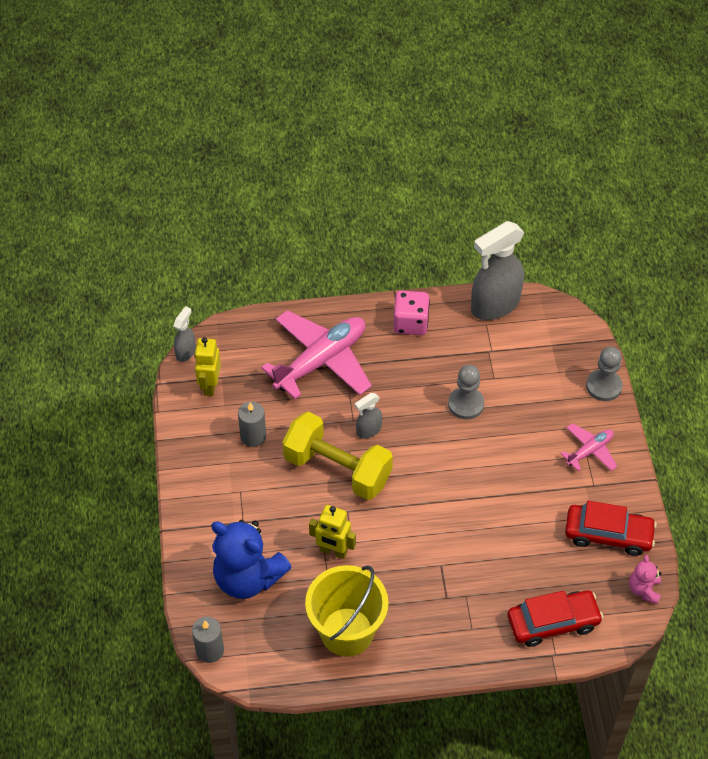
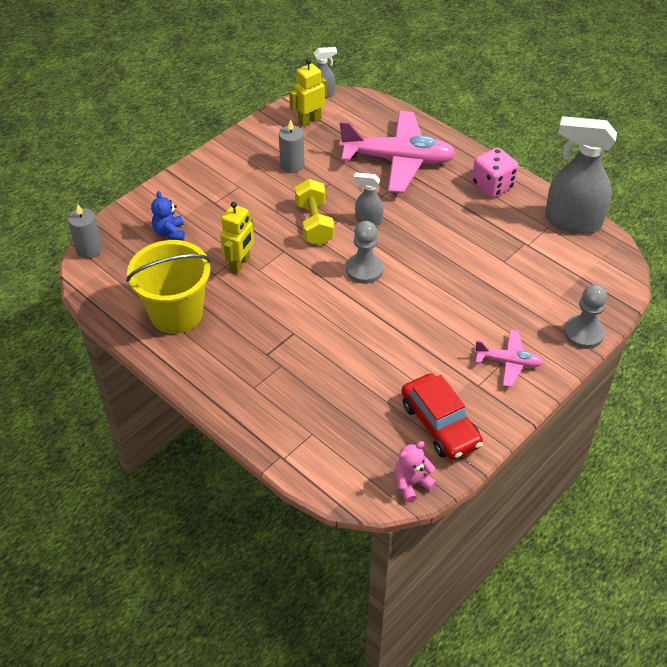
camera: 50 degrees right, 5 degrees down
(248, 577) = (169, 233): blue teddy bear -> blue teddy bear, size x0.48
(333, 551) = (240, 264): yellow robot -> yellow robot turned 135 degrees counterclockwise
(337, 469) = (314, 224): yellow dumbbell -> yellow dumbbell, size x0.66
(466, 404) = (458, 259): grey pawn -> grey pawn (364, 269)
(553, 623) = (312, 438): red car -> none

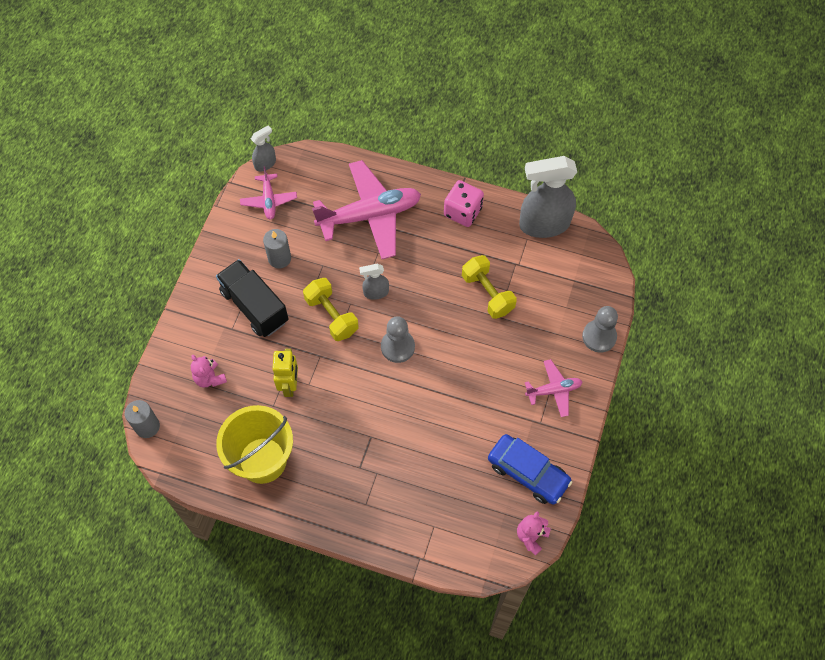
camera: 25 degrees left, 15 degrees up
(169, 233) = (210, 378): blue teddy bear -> pink teddy bear
(246, 193) = (254, 306): none -> black truck
(309, 120) = (269, 200): yellow robot -> pink plane
(440, 424) = (528, 473): red car -> blue car
(481, 257) = (487, 293): none -> yellow dumbbell

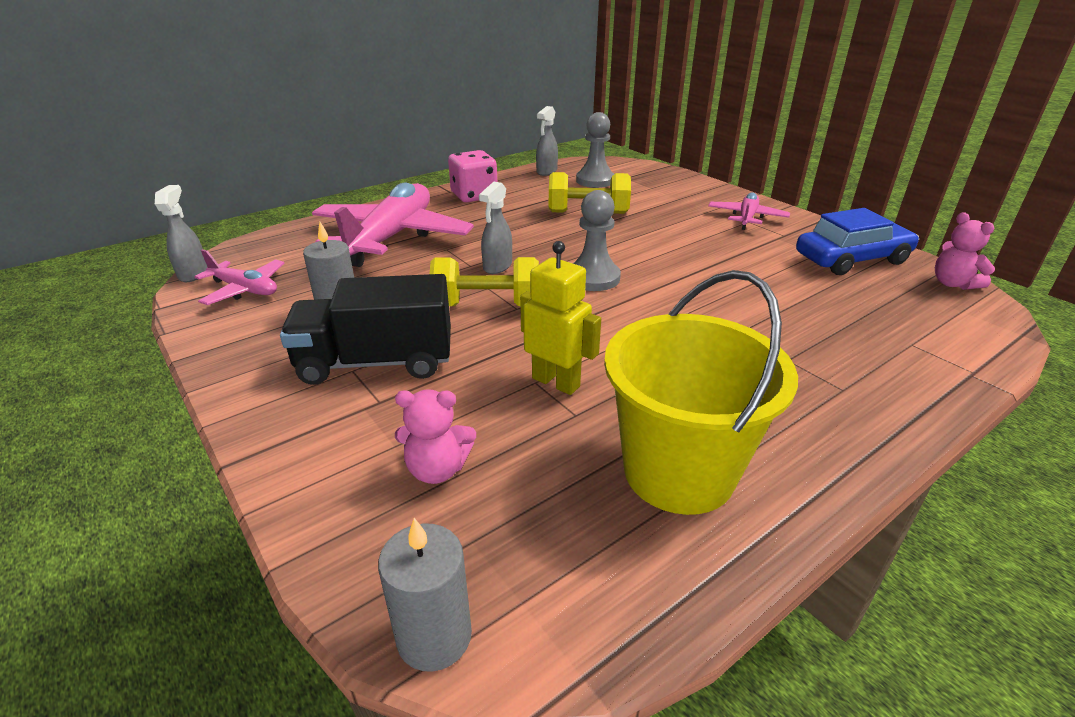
camera: 55 degrees left, 30 degrees down
(543, 224) = (546, 171): grey spray bottle -> grey spray bottle, size x0.48
(599, 337) = (701, 185): grey pawn -> grey pawn (595, 180)

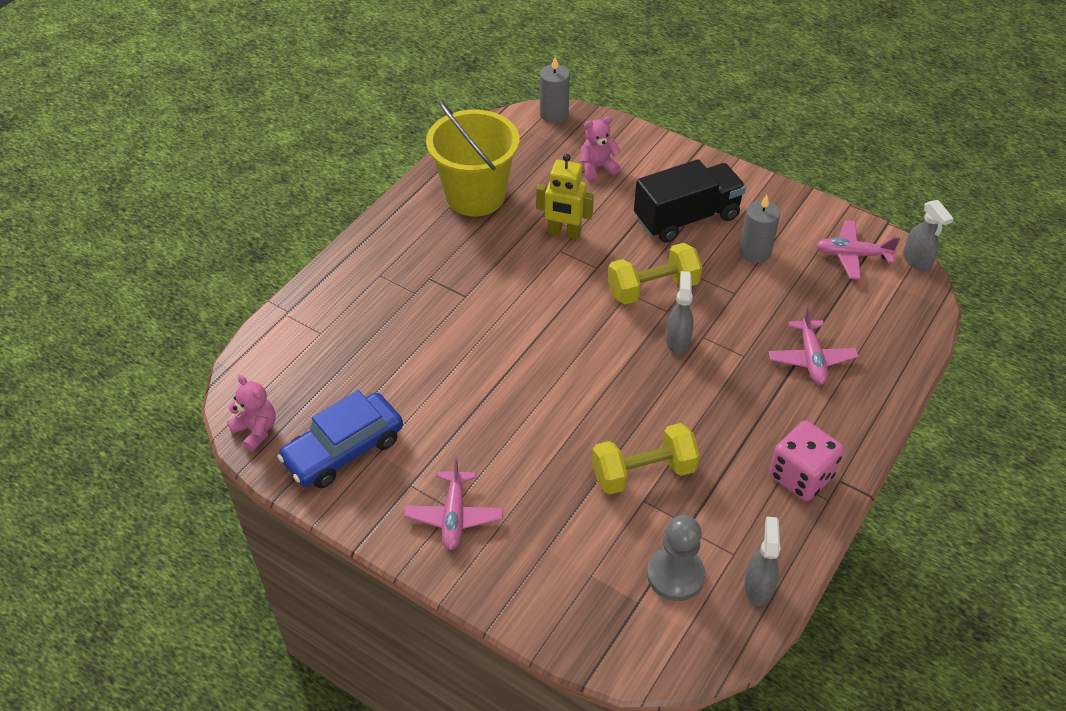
camera: 160 degrees right, 15 degrees up
(392, 237) = (811, 358): pink plane -> pink plane, size x0.50
(593, 278) = (585, 347): grey pawn -> none

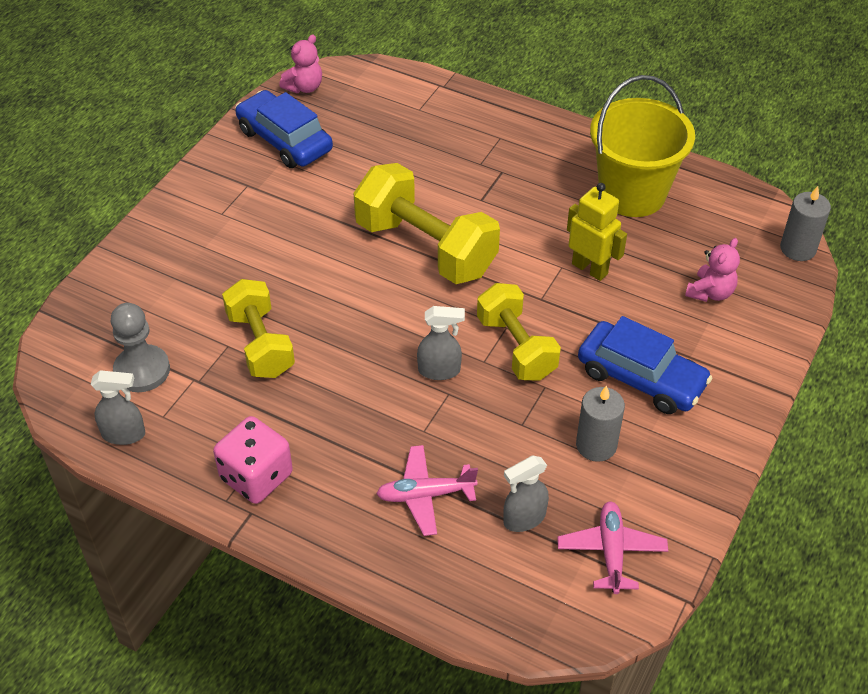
camera: 85 degrees right, 0 degrees up
(454, 516) = (213, 215): pink plane -> none
(526, 340) = (425, 248): none -> yellow dumbbell
(564, 233) = (590, 268): yellow robot -> yellow robot turned 120 degrees clockwise
(597, 167) = (710, 292): pink teddy bear -> pink teddy bear turned 60 degrees clockwise
(686, 218) = (641, 378): black truck -> blue car
(917, 261) = (615, 629): grey spray bottle -> grey spray bottle (524, 518)

